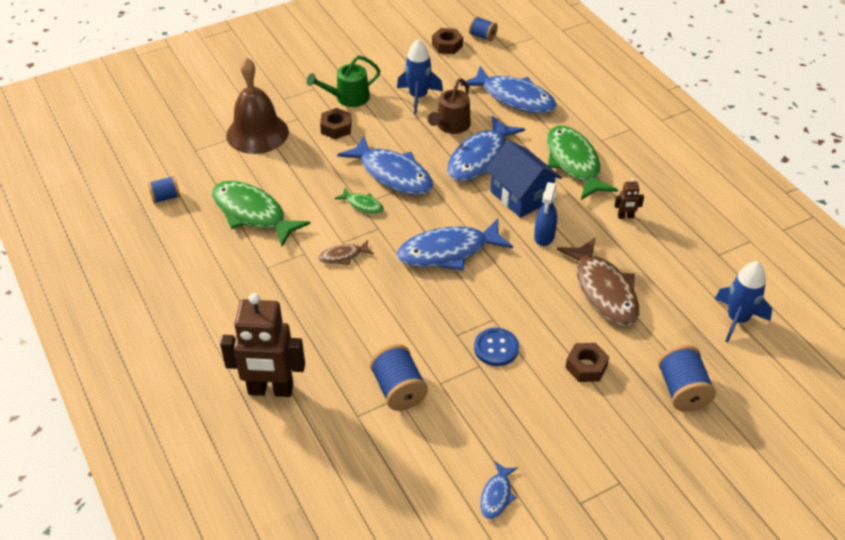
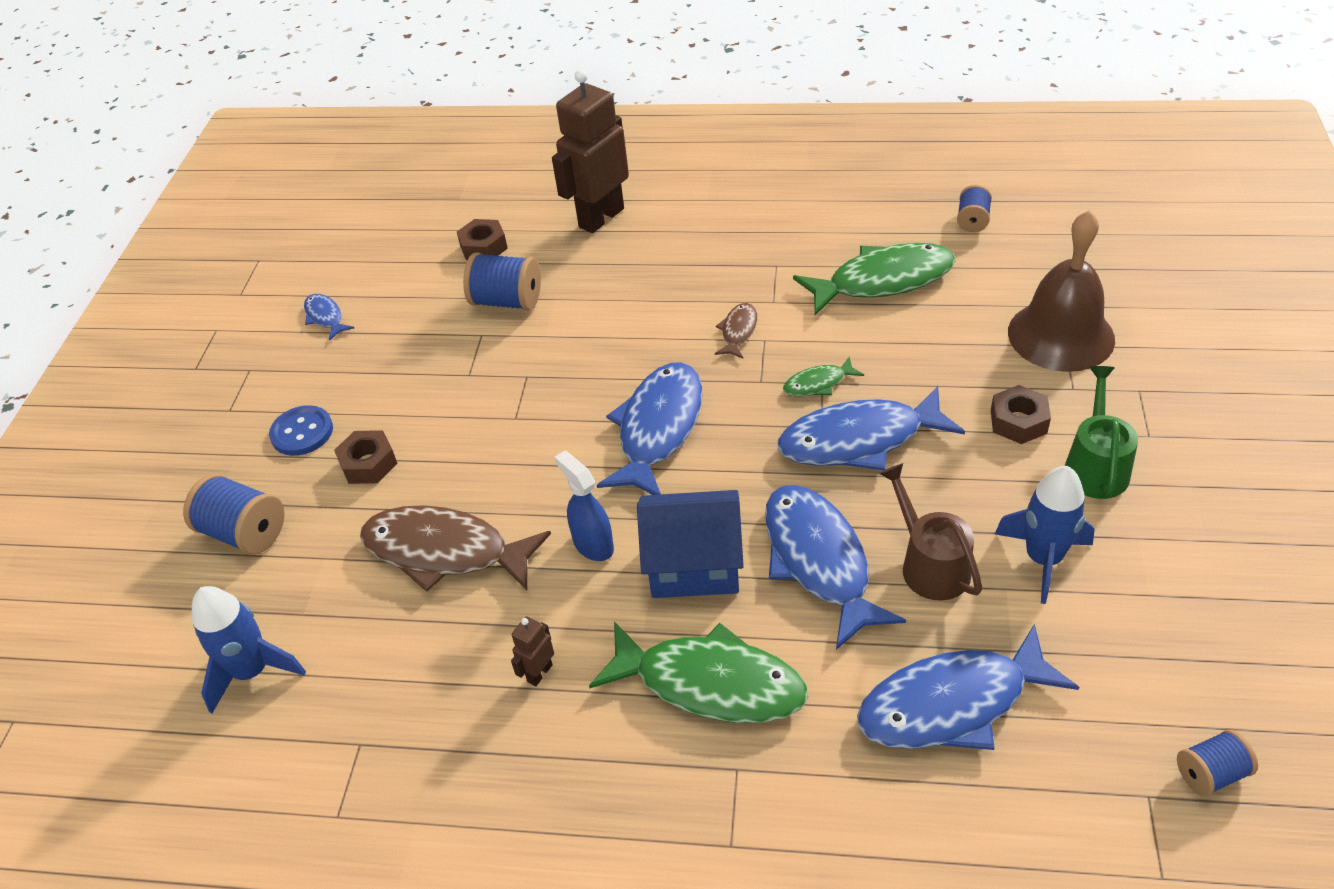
camera: 130 degrees right, 0 degrees up
(447, 45) = (1202, 688): brown nut -> brown nut (483, 247)
(496, 348) = (475, 399): blue button -> blue button (302, 432)

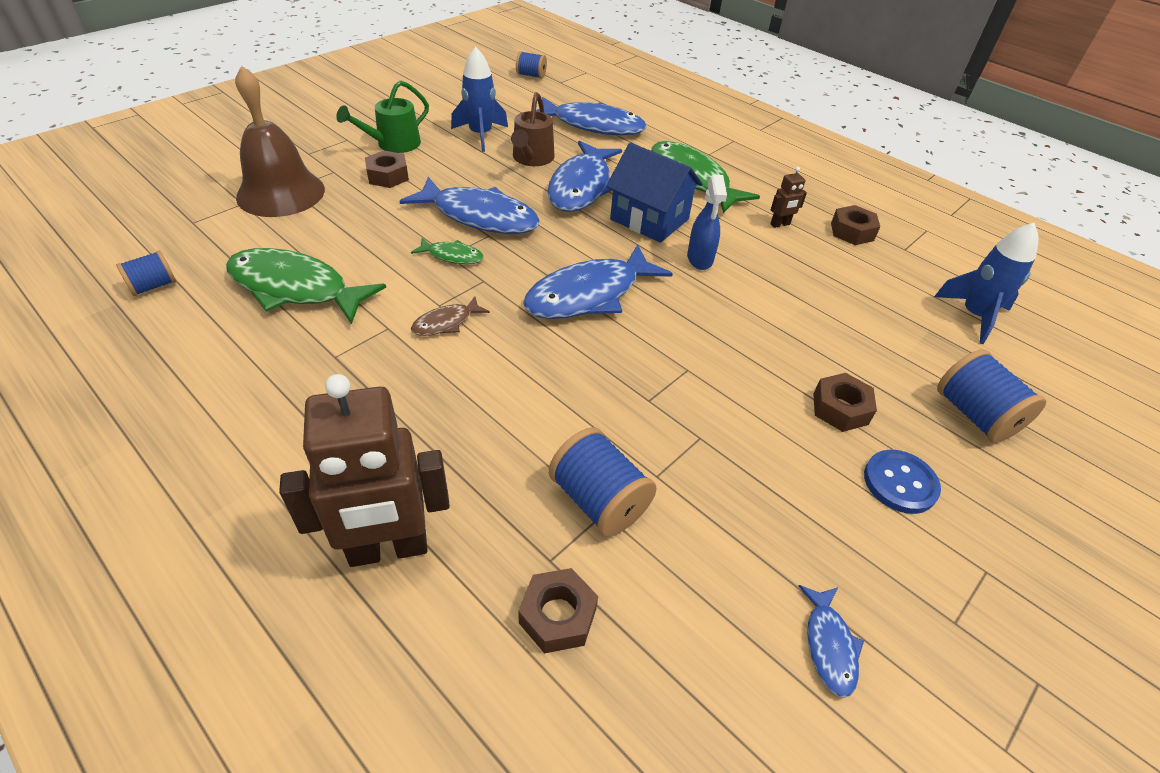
camera: 150 degrees left, 0 degrees up
(441, 729) = (852, 232): none -> brown nut
(445, 552) = (805, 309): brown fish -> none

